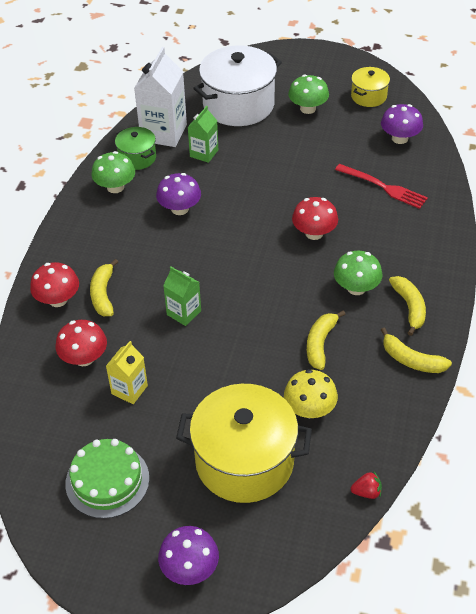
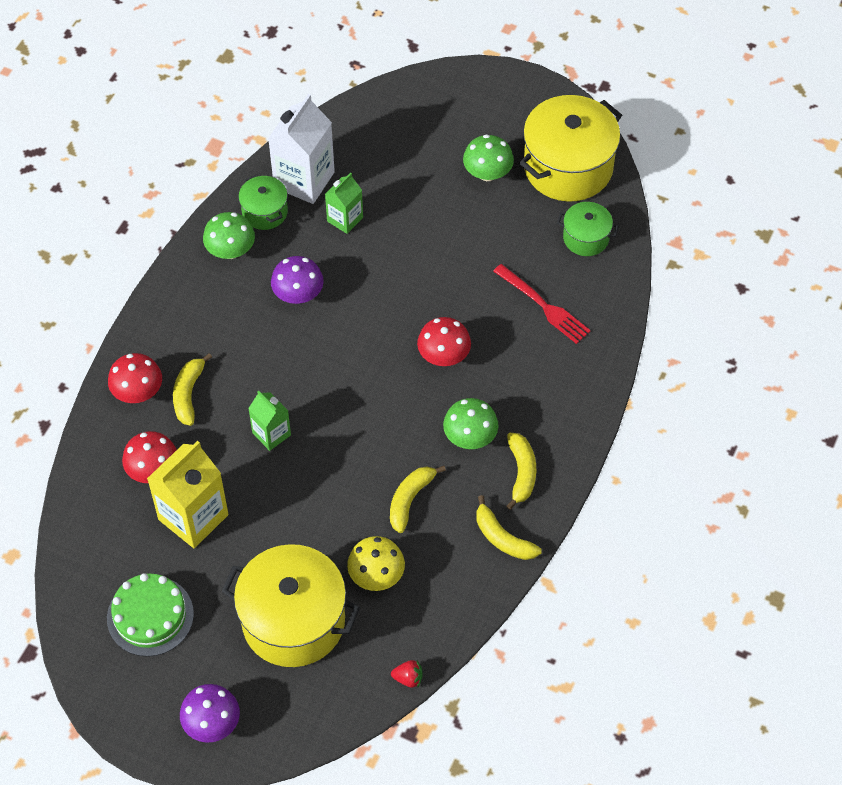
camera: 10 degrees right, 10 degrees up
(129, 390) = (193, 517): yellow carton -> yellow carton, size x1.76
(238, 105) = (404, 153): white pot -> none
(368, 96) = (568, 167): yellow pot -> yellow pot, size x1.98
(399, 138) = (586, 238): purple mushroom -> green pot

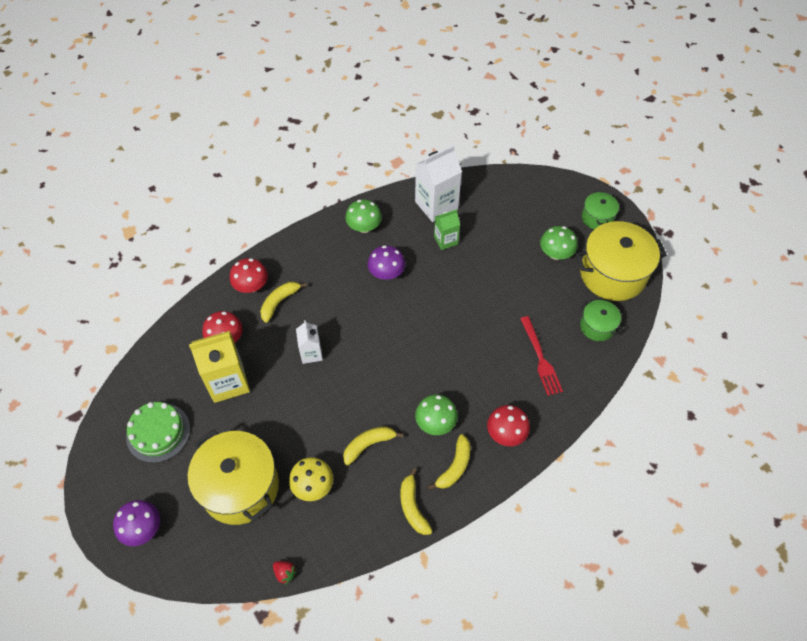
camera: 30 degrees right, 0 degrees up
(264, 212) = (400, 213): green pot -> green pot (597, 218)
(271, 434) = (311, 353): green carton -> white carton
(444, 355) = (453, 358): red mushroom -> red mushroom (506, 433)

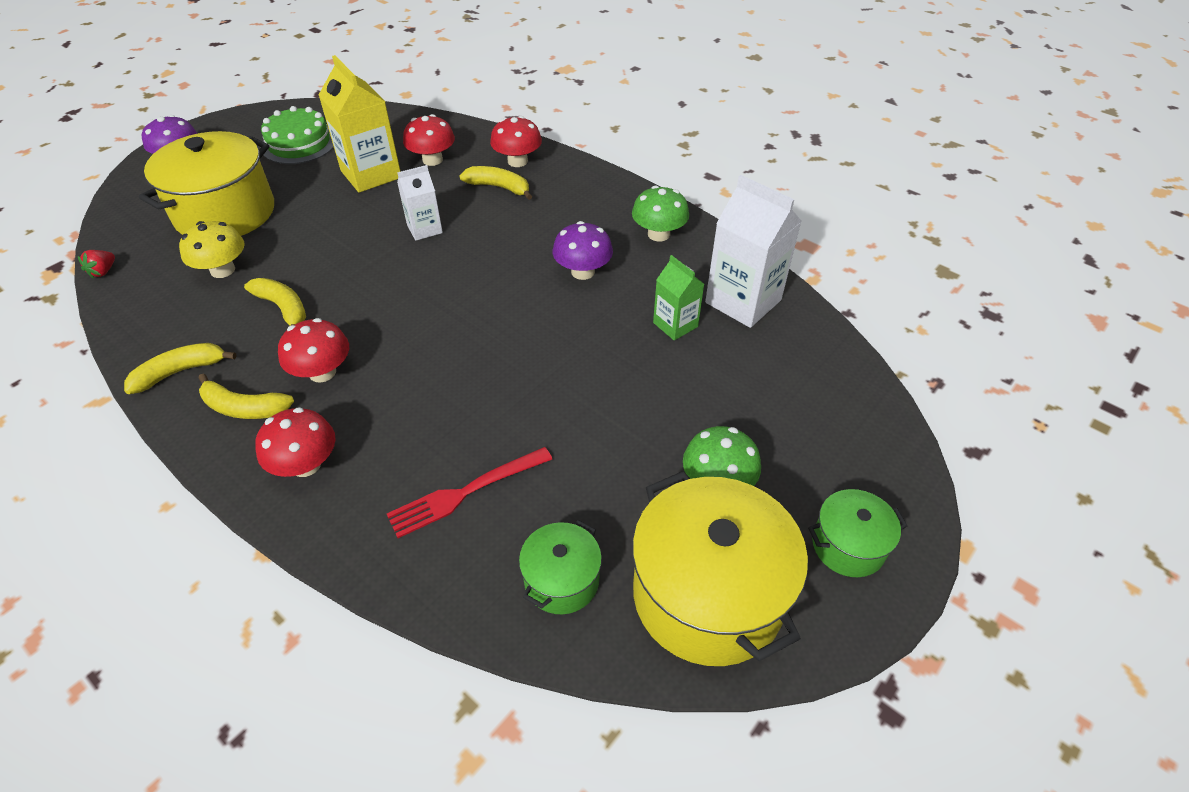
camera: 75 degrees right, 10 degrees down
(435, 422) = (322, 372): green mushroom -> red mushroom

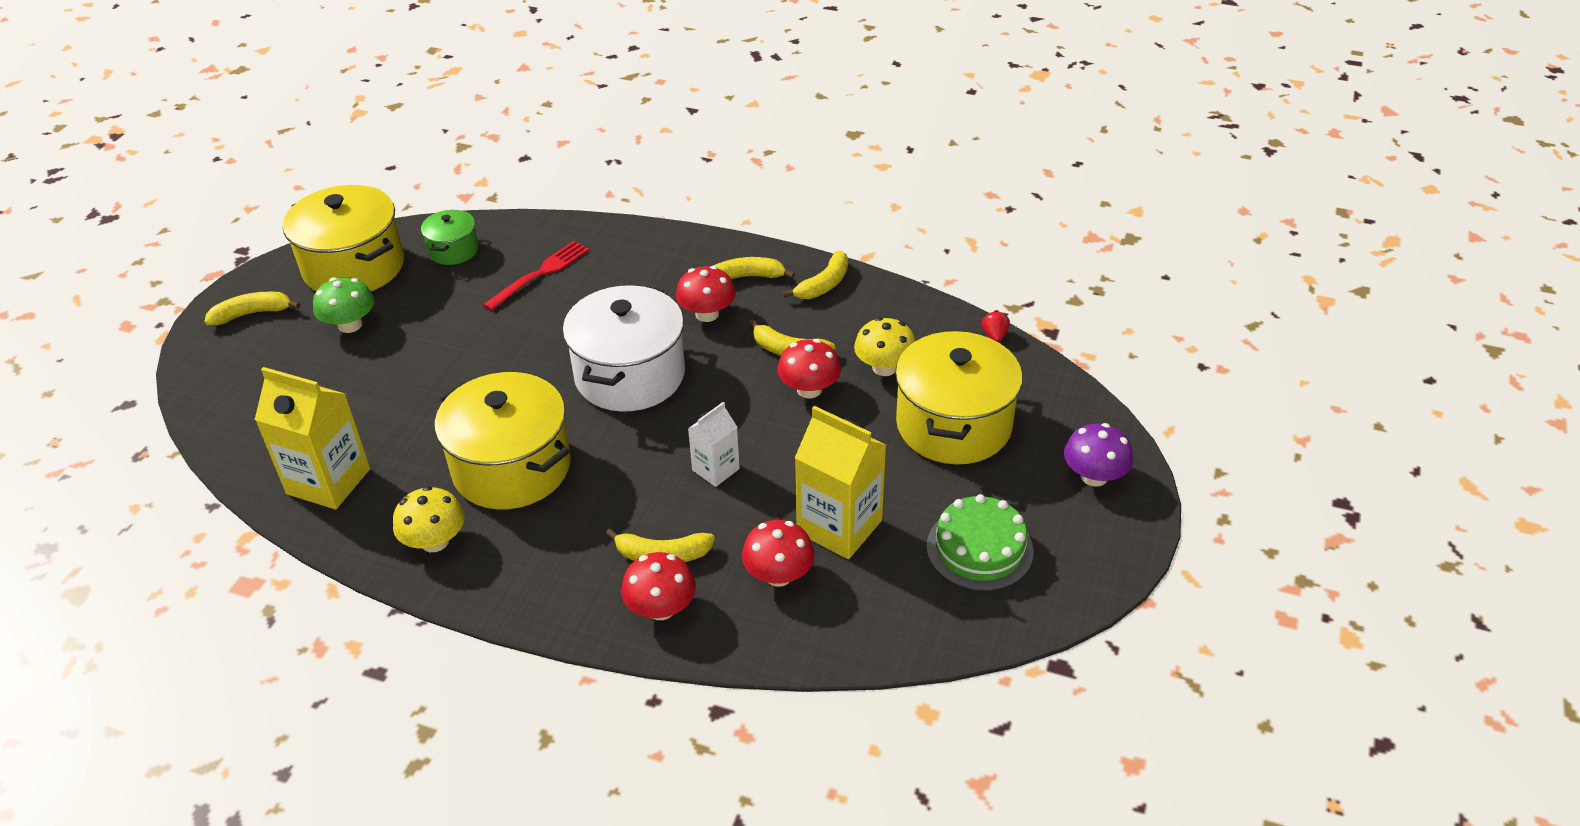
camera: 160 degrees right, 5 degrees down
(306, 464) = (668, 259): red mushroom -> red mushroom (809, 389)
(441, 326) = (630, 375): none -> white pot
(583, 272) = (511, 467): purple mushroom -> yellow pot
(658, 234) = (435, 541): green mushroom -> yellow mushroom
(675, 325) = (399, 437): green carton -> none
(743, 301) = (328, 481): white carton -> yellow carton
(848, 545) = (252, 314): green pot -> yellow banana

